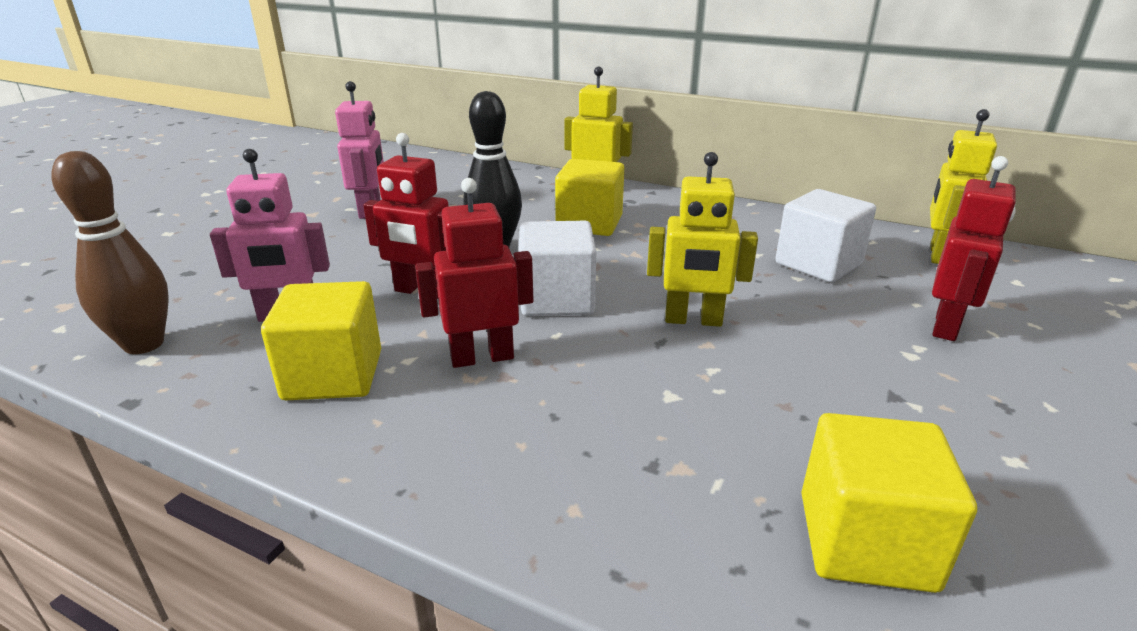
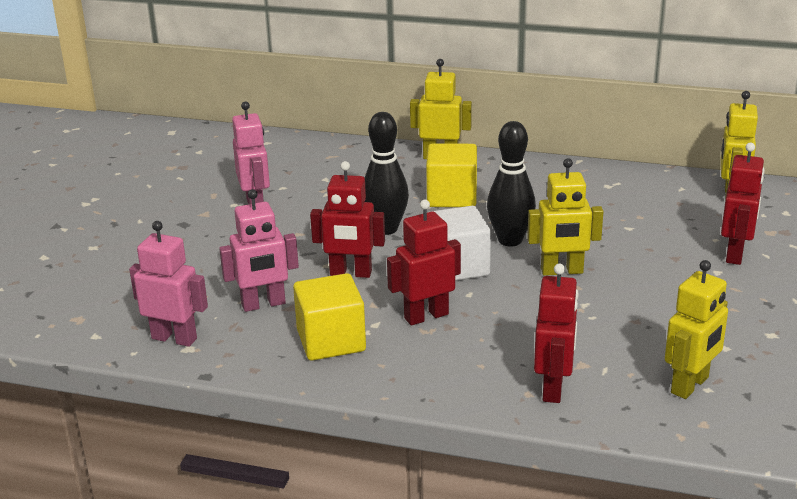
camera: 10 degrees left, 0 degrees up
(144, 344) = (174, 338): brown bowling pin -> pink robot
(619, 506) = (553, 388): none -> red robot
(638, 276) = (510, 240): none -> black bowling pin
(818, 264) = (642, 214): white cube -> none
(865, 541) = (690, 385): yellow cube -> yellow robot

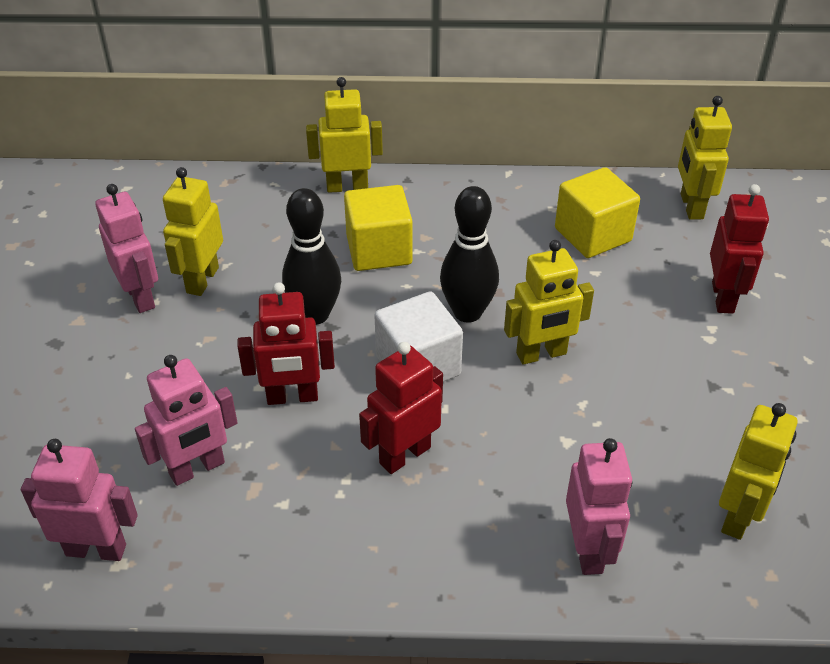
camera: 15 degrees left, 15 degrees up
(305, 200) = (202, 280): none -> yellow robot
(331, 341) = (300, 518): yellow cube -> yellow cube (592, 235)
(553, 388) = (588, 550): red robot -> pink robot

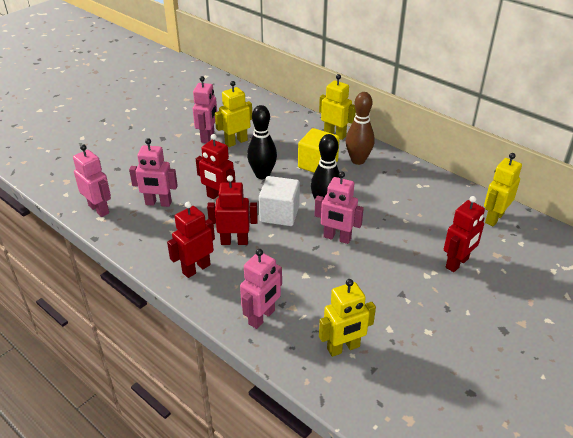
camera: 40 degrees right, 5 degrees down
(400, 541) = (196, 268): none -> red robot
(429, 212) = (358, 160): none -> brown bowling pin
(541, 354) = (337, 238): yellow robot -> pink robot
(592, 235) = (424, 205): yellow cube -> none

